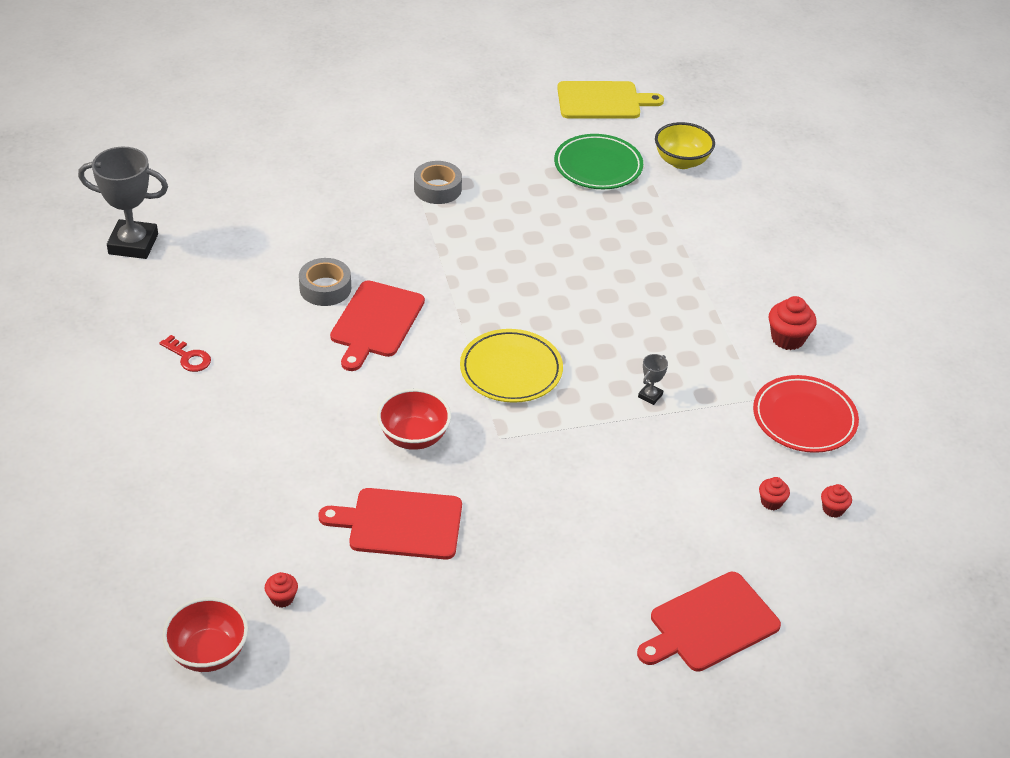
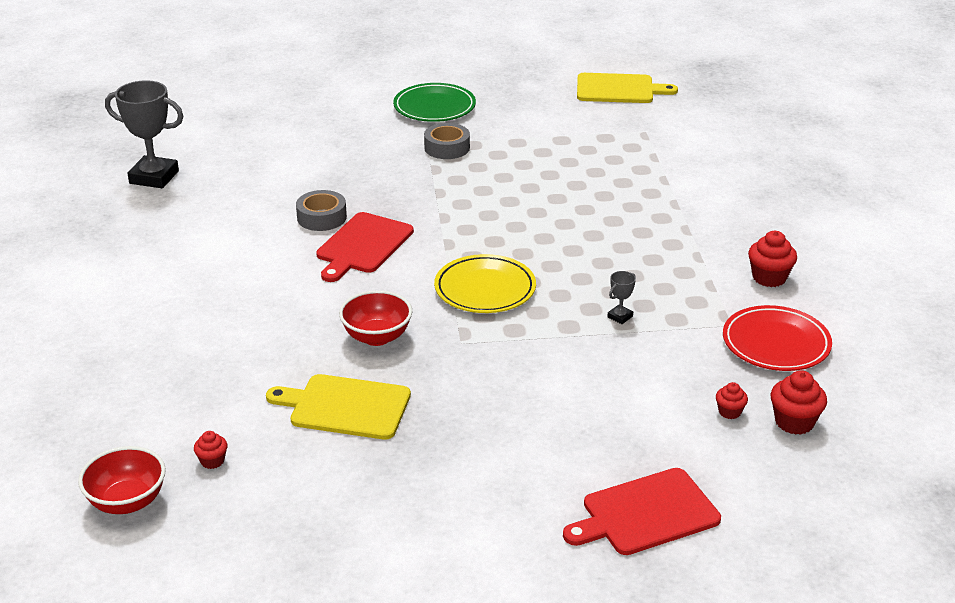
camera: 10 degrees right, 10 degrees down
(188, 357) = (179, 264): red key -> none
(400, 524) = (345, 407): red cutting board -> yellow cutting board
(598, 166) = (604, 137): green plate -> green plate (434, 107)
(681, 161) = (686, 136): yellow bowl -> none
(833, 509) = (794, 422): red cupcake -> red cupcake, size x1.71

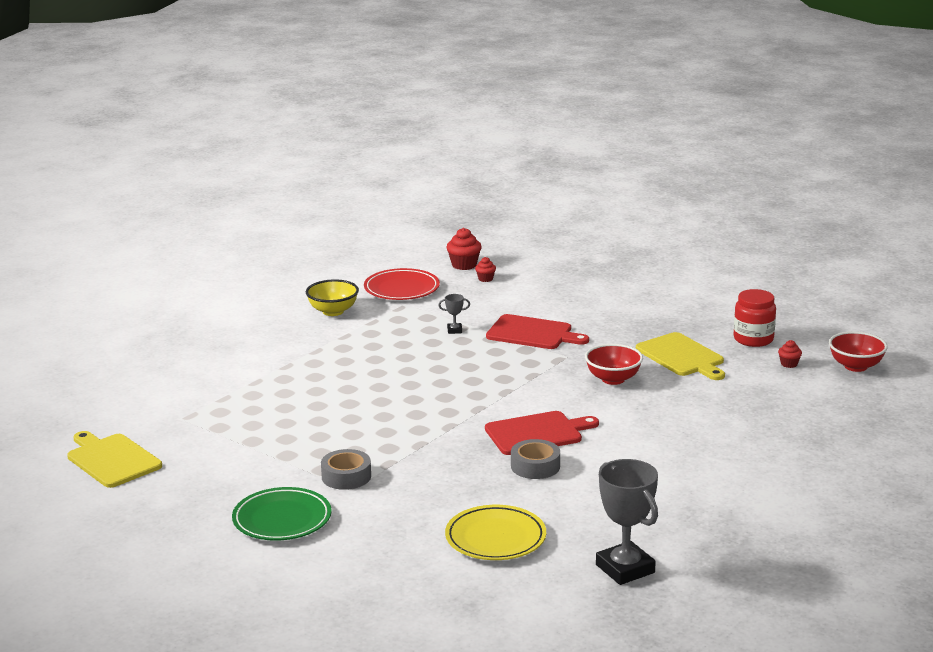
camera: 135 degrees left, 10 degrees down
(294, 483) = (753, 339): none -> red jar
(485, 289) = (504, 374): yellow plate -> yellow plate (495, 538)
(646, 514) = (596, 269): red cutting board -> red cutting board (532, 333)
(769, 278) = (333, 311): red cupcake -> yellow bowl

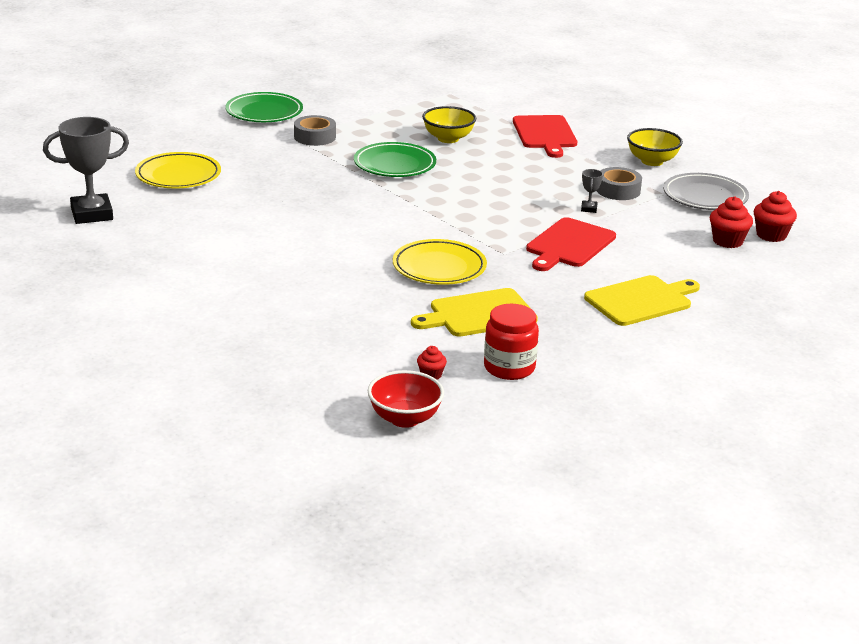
camera: 100 degrees right, 5 degrees up
(112, 460) = (392, 70): yellow cutting board -> yellow cutting board (641, 300)
(318, 405) = (448, 138): none -> yellow bowl
(401, 289) = (705, 197): red plate -> grey plate
(401, 424) = (394, 165): none -> green plate
(485, 279) = (727, 241): red cupcake -> red cupcake, size x1.71
(535, 466) = (282, 205): grey tape -> grey tape (618, 190)
(537, 433) = (343, 215): red cutting board -> red cutting board (545, 134)
(613, 379) = (439, 267): red bowl -> yellow plate

